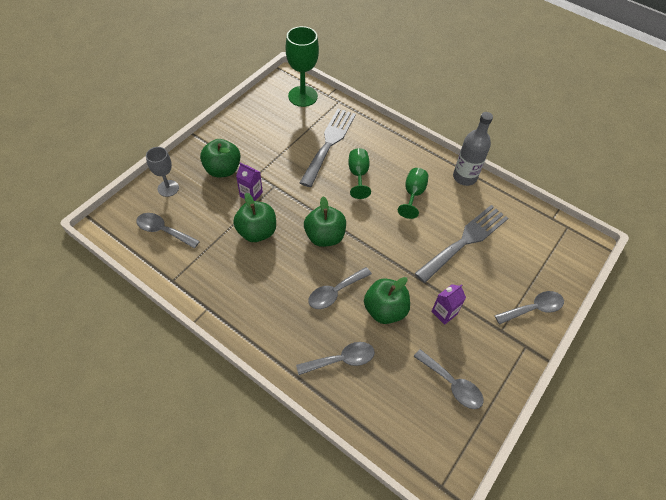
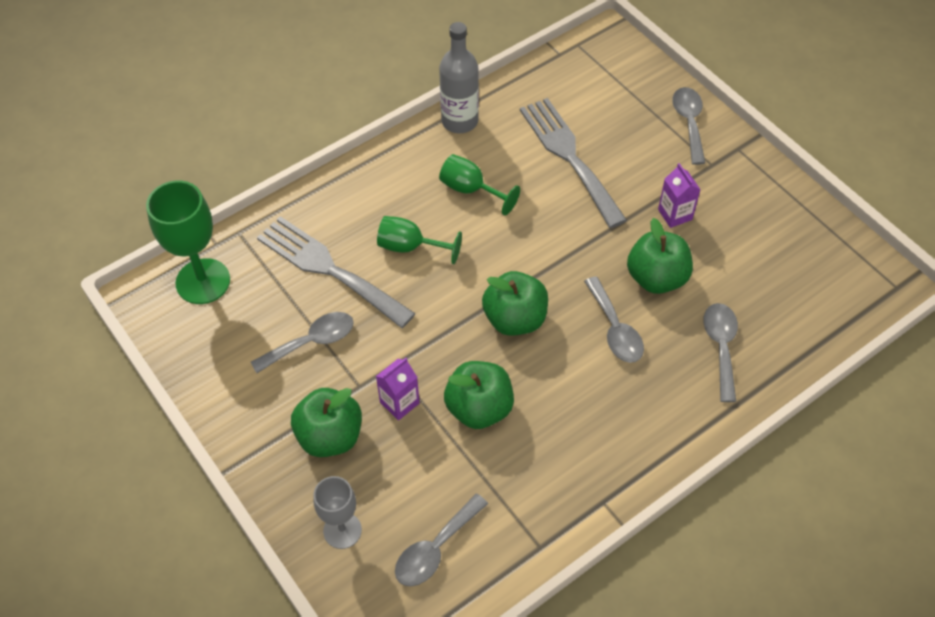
camera: 70 degrees left, 0 degrees up
(452, 384) = (775, 237): grey spoon -> grey spoon (311, 342)

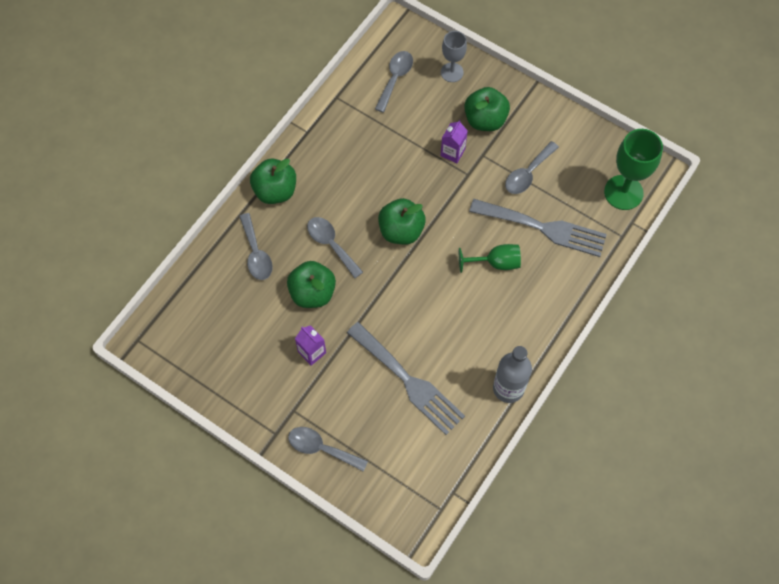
camera: 160 degrees right, 10 degrees up
(470, 190) = (473, 325): green goblet -> none
(479, 408) = (401, 164): green apple -> green apple (275, 191)
(689, 123) = (321, 448): grey spoon -> grey spoon turned 135 degrees clockwise

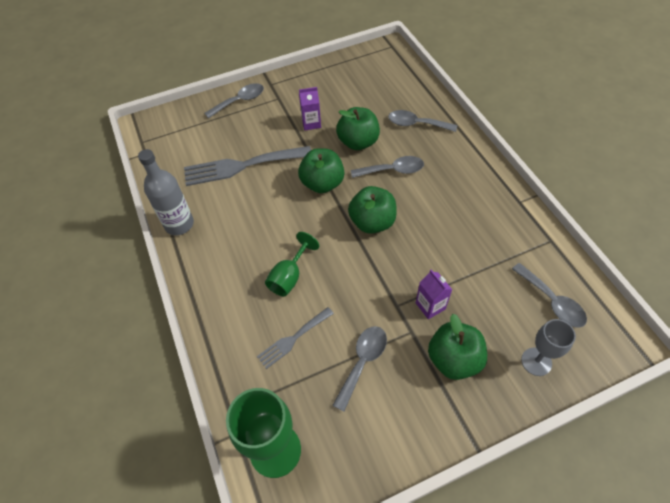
camera: 125 degrees right, 10 degrees down
(275, 191) = (468, 156): green apple -> green apple (322, 183)
(528, 174) = (362, 362): grey spoon -> grey spoon turned 45 degrees clockwise
(544, 228) = (293, 339): grey fork -> grey fork, size x0.55

